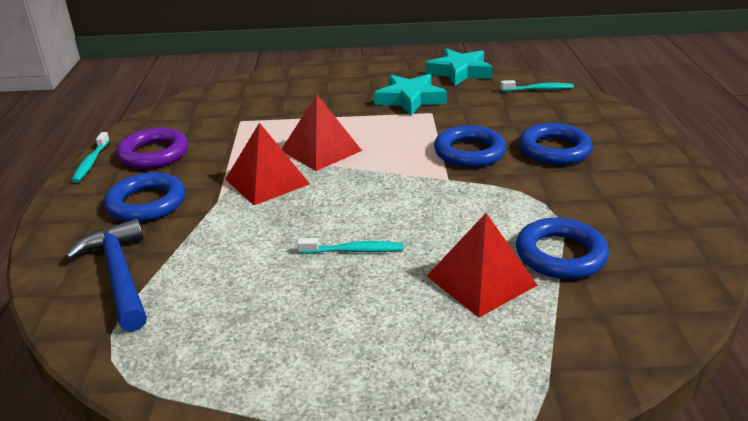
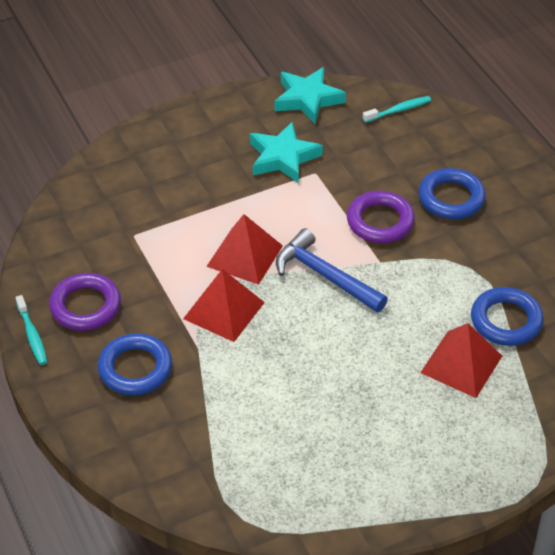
camera: 25 degrees left, 15 degrees up
(119, 275) = (181, 449): blue hammer -> blue hammer (325, 276)
(354, 251) = (351, 365): turquoise toothbrush -> none
(469, 152) = (380, 221): blue ring -> purple ring

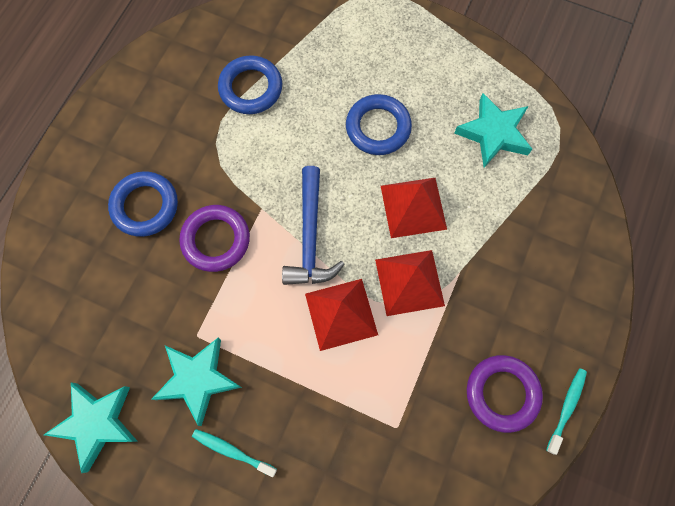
camera: 130 degrees left, 25 degrees up
(135, 368) = (520, 298): blue ring -> blue ring (378, 127)
(290, 462) = (494, 133): none -> turquoise star
(398, 110) = (55, 327): turquoise toothbrush -> turquoise toothbrush (232, 451)
(461, 364) = (316, 90): red pyramid -> red pyramid (413, 207)

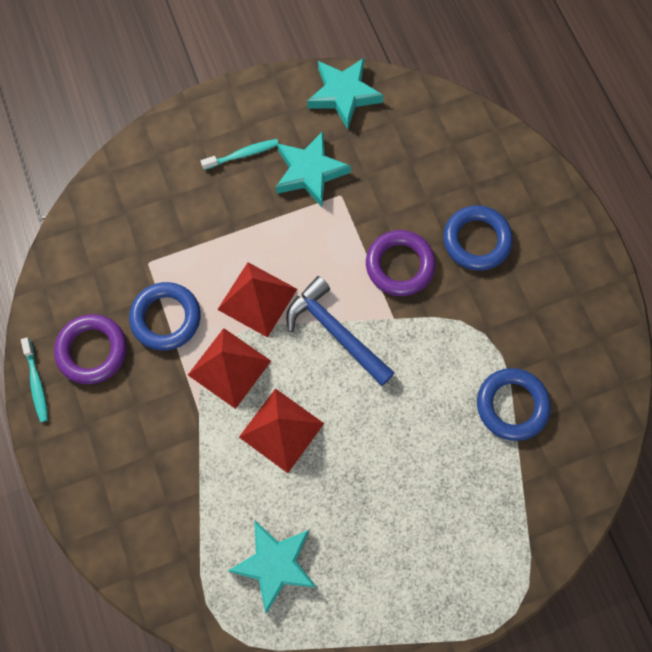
camera: 135 degrees right, 0 degrees up
(378, 127) = (375, 472): blue ring -> blue ring (166, 318)

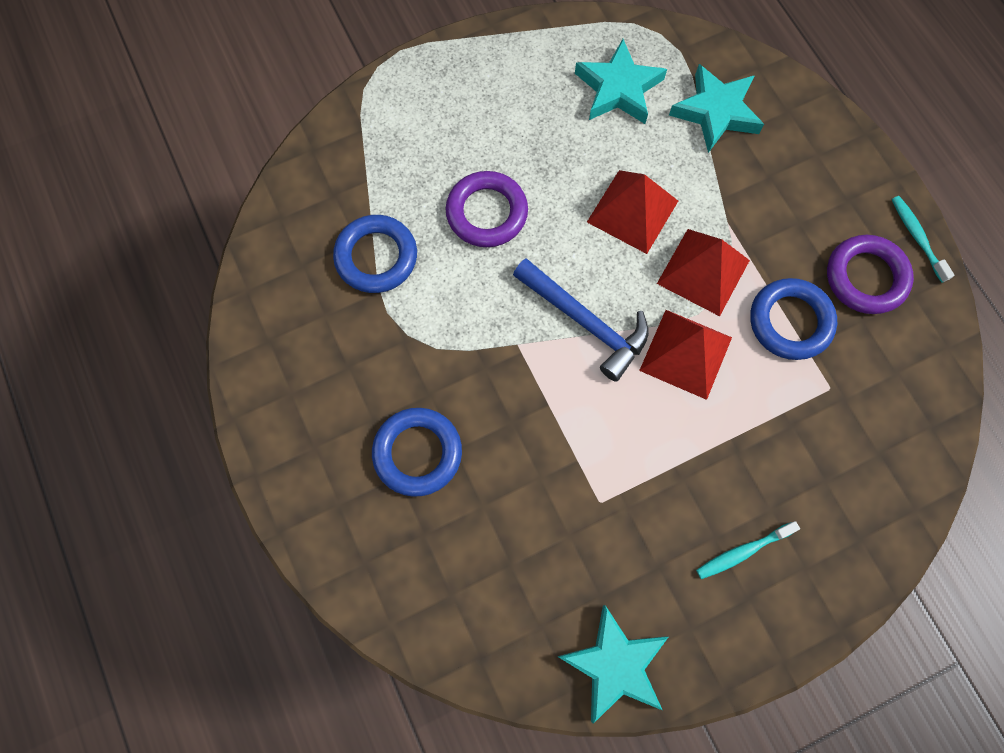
camera: 175 degrees right, 0 degrees up
(310, 172) = (646, 533): turquoise star -> turquoise star (716, 112)
(400, 265) = (514, 411): purple ring -> purple ring (487, 213)

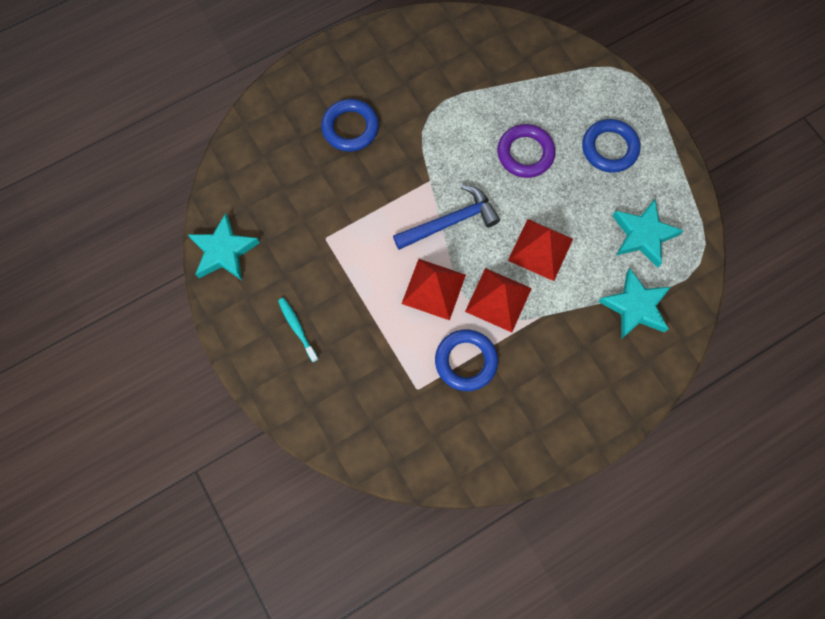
camera: 85 degrees right, 0 degrees up
(376, 257) = (482, 89): blue ring -> blue ring (609, 148)
(585, 322) = (450, 222): blue hammer -> blue hammer turned 150 degrees counterclockwise
(866, 277) = (508, 418): purple ring -> none
(917, 237) = (548, 459): turquoise toothbrush -> none

